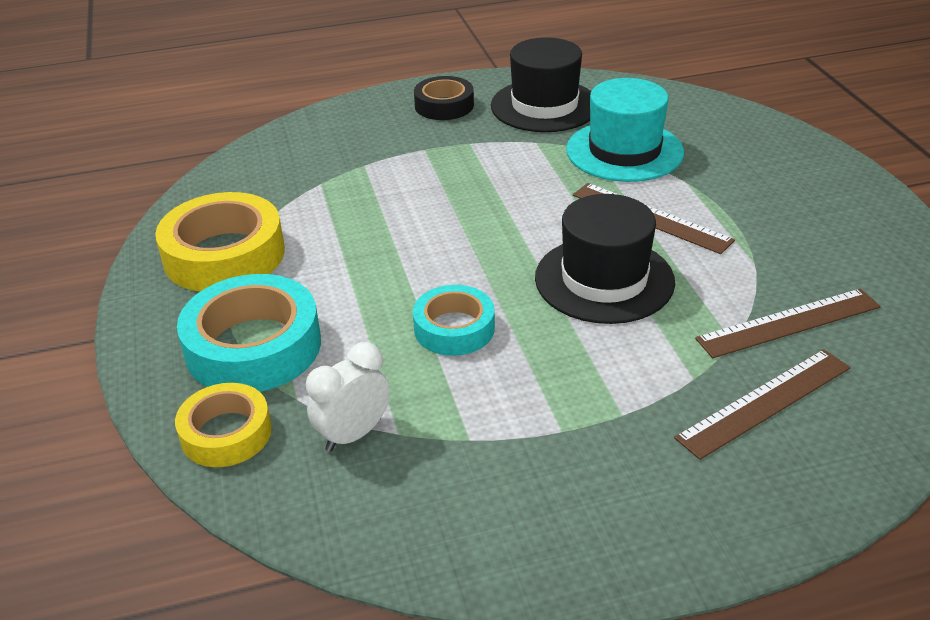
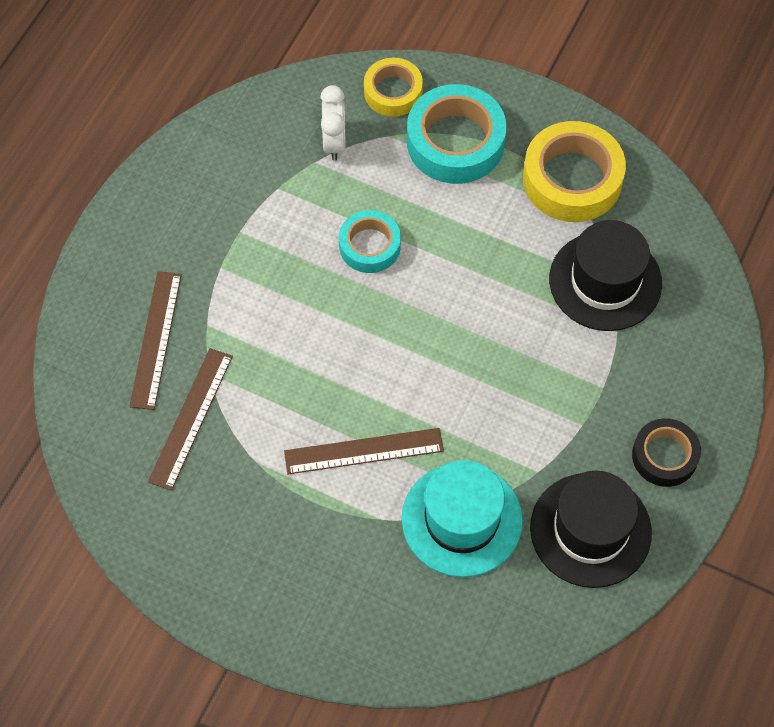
camera: 130 degrees right, 25 degrees up
(604, 280) = (330, 360): black hat -> black hat (605, 281)

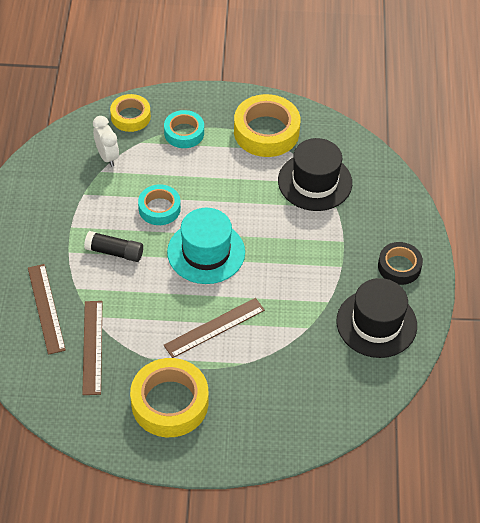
camera: 25 degrees left, 10 degrees down
(255, 537) = (169, 403): none -> yellow tape
(280, 289) = (114, 252): none -> black glue stick
(455, 142) = (184, 133): turquoise tape -> turquoise tape, size x0.61
(462, 519) = (295, 345): turquoise hat -> turquoise hat (206, 252)

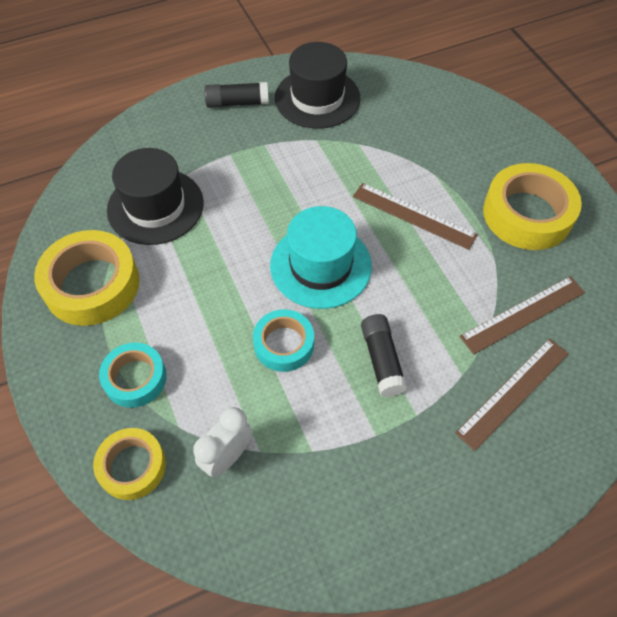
camera: 115 degrees left, 5 degrees up
(399, 267) = (237, 103): black tape -> black glue stick

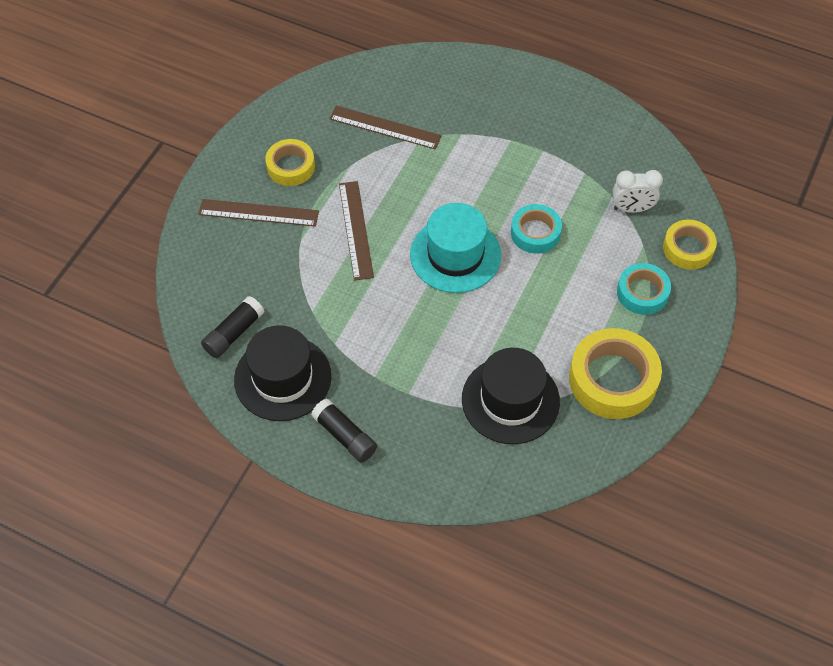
camera: 130 degrees left, 0 degrees up
(382, 360) = (493, 177): black glue stick -> black glue stick (234, 333)
(513, 392) = (448, 105): brown ruler -> brown ruler (258, 213)
(527, 214) = (290, 167): yellow tape -> yellow tape, size x0.61

